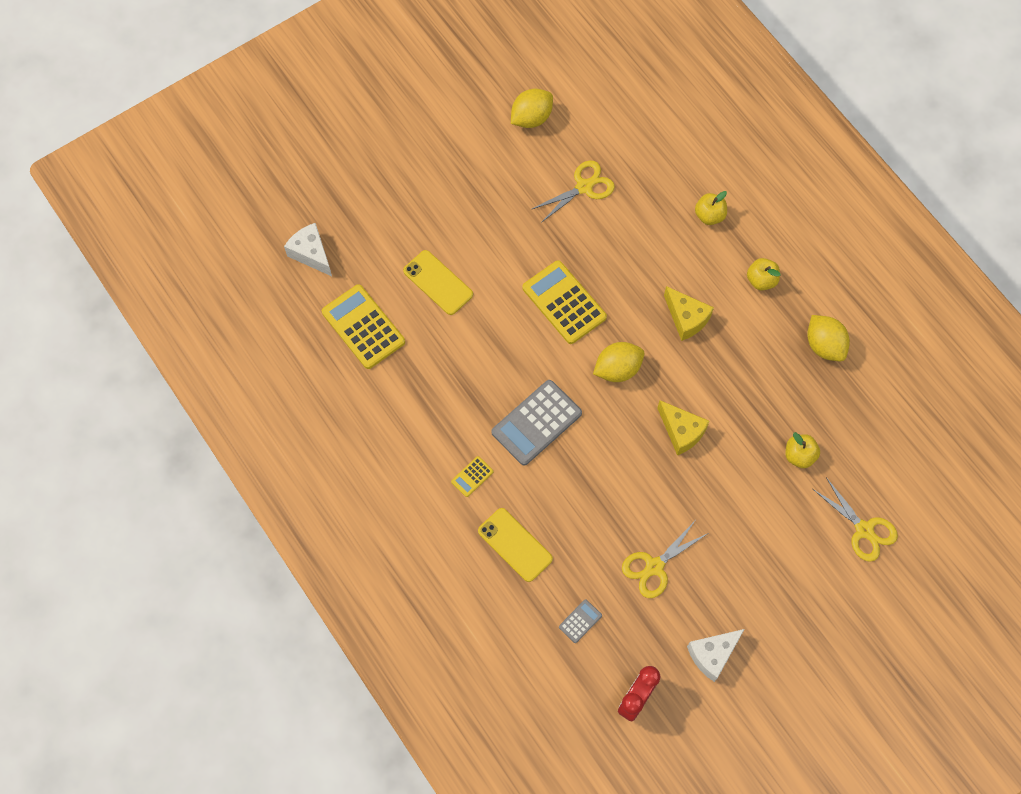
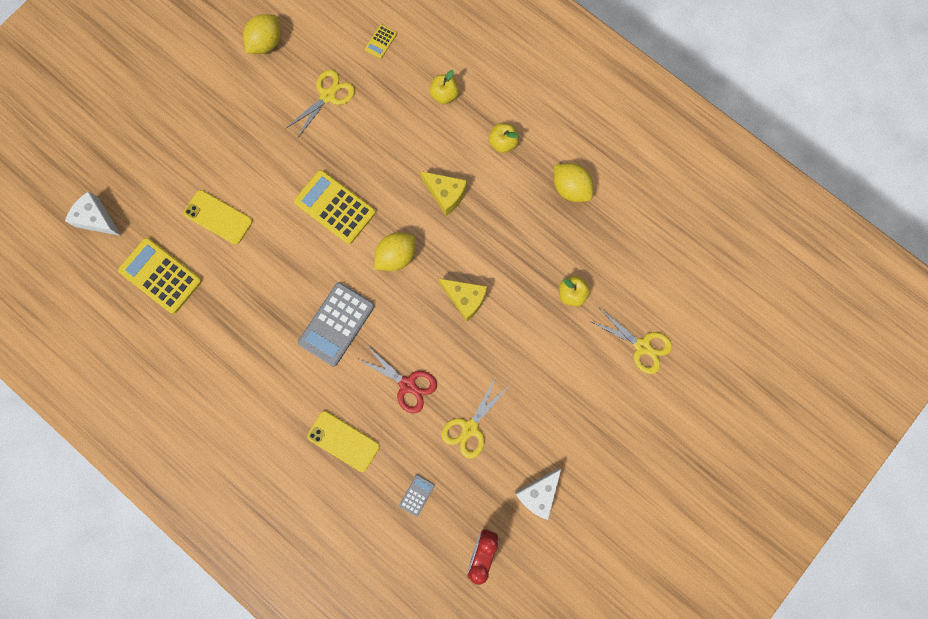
camera: 15 degrees left, 10 degrees up
(472, 476) = (291, 388): yellow calculator -> yellow calculator (381, 42)
(597, 504) = (407, 385): none -> red scissors

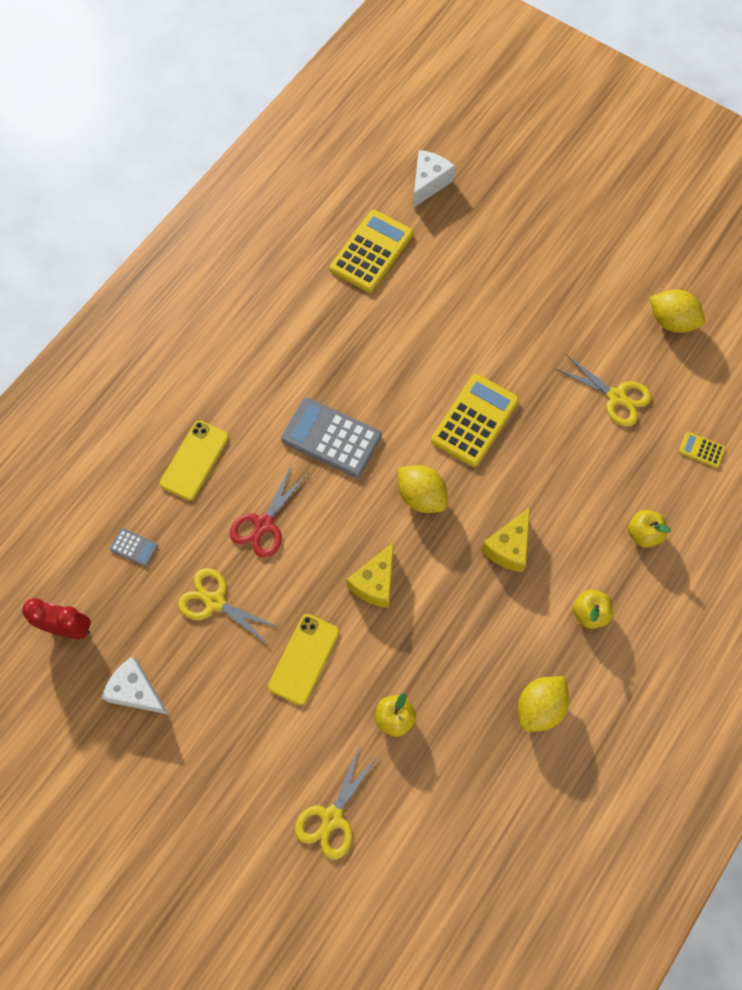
camera: 85 degrees right, 10 degrees down
(218, 217) = (446, 299): yellow phone -> yellow phone (304, 659)

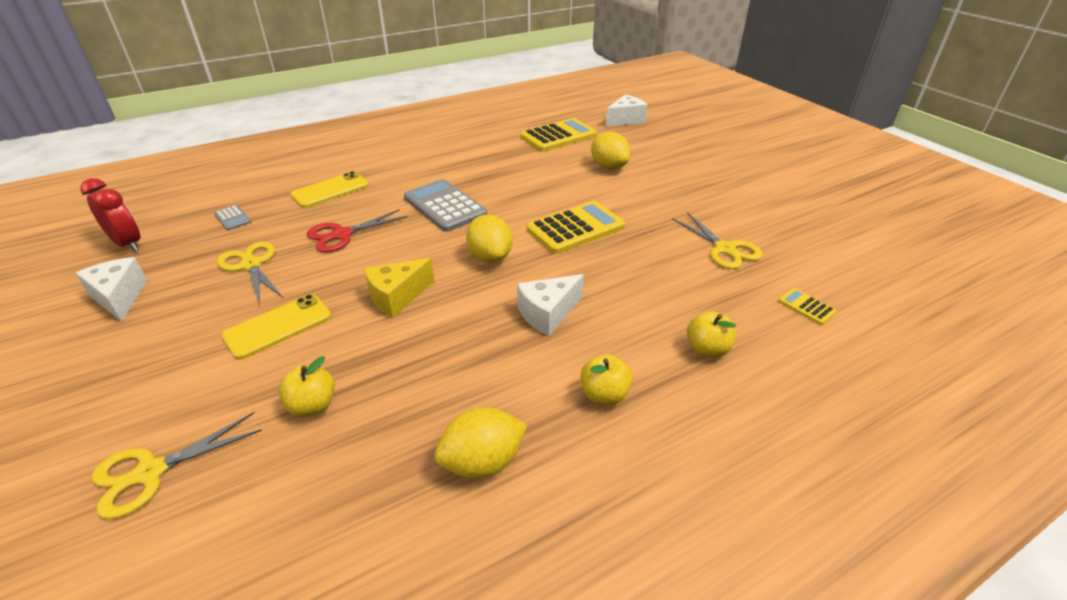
camera: 25 degrees right, 30 degrees down
(508, 547) = (547, 313): yellow cheese -> white cheese
(671, 321) = (804, 221): yellow lemon -> yellow lemon (609, 167)

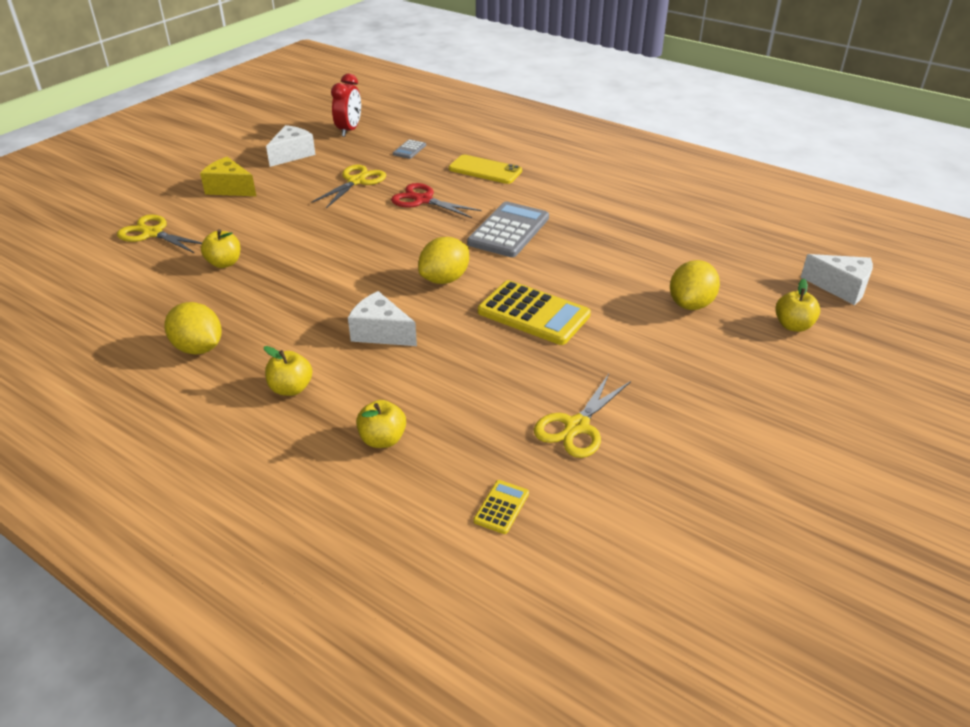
camera: 65 degrees right, 0 degrees up
(278, 326) = (295, 220): yellow phone -> none
(397, 297) = (357, 253): yellow cheese -> yellow cheese (229, 188)
(558, 136) = (730, 252): yellow calculator -> none
(654, 145) = (793, 326): none -> yellow apple

